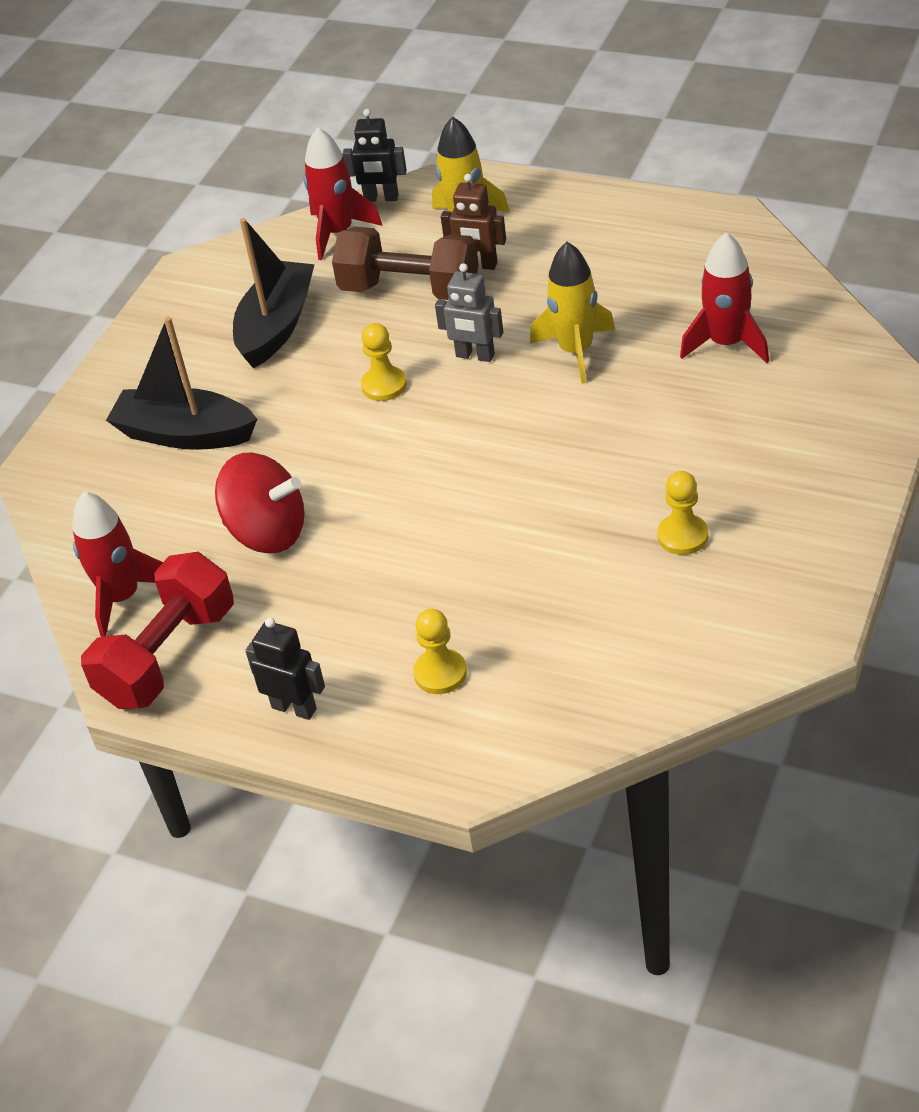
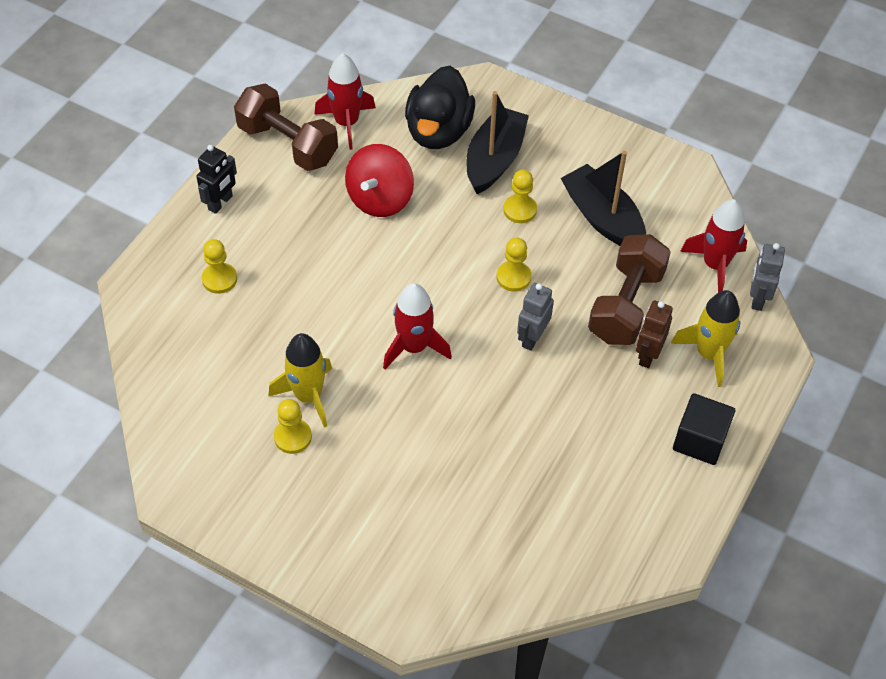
camera: 90 degrees right, 10 degrees up
(135, 497) = (438, 131): none -> black duck
(168, 656) = (288, 144): red dumbbell -> brown dumbbell
(272, 397) = (520, 210): none -> yellow pawn
(276, 326) = (602, 218): black boat -> black boat turned 150 degrees counterclockwise
(381, 198) = (757, 298): black robot -> grey robot
(576, 351) = (519, 405): yellow rocket -> yellow rocket (308, 396)
(583, 216) = (700, 440): none -> black cube
(726, 343) = (499, 512): red rocket -> red rocket (414, 347)

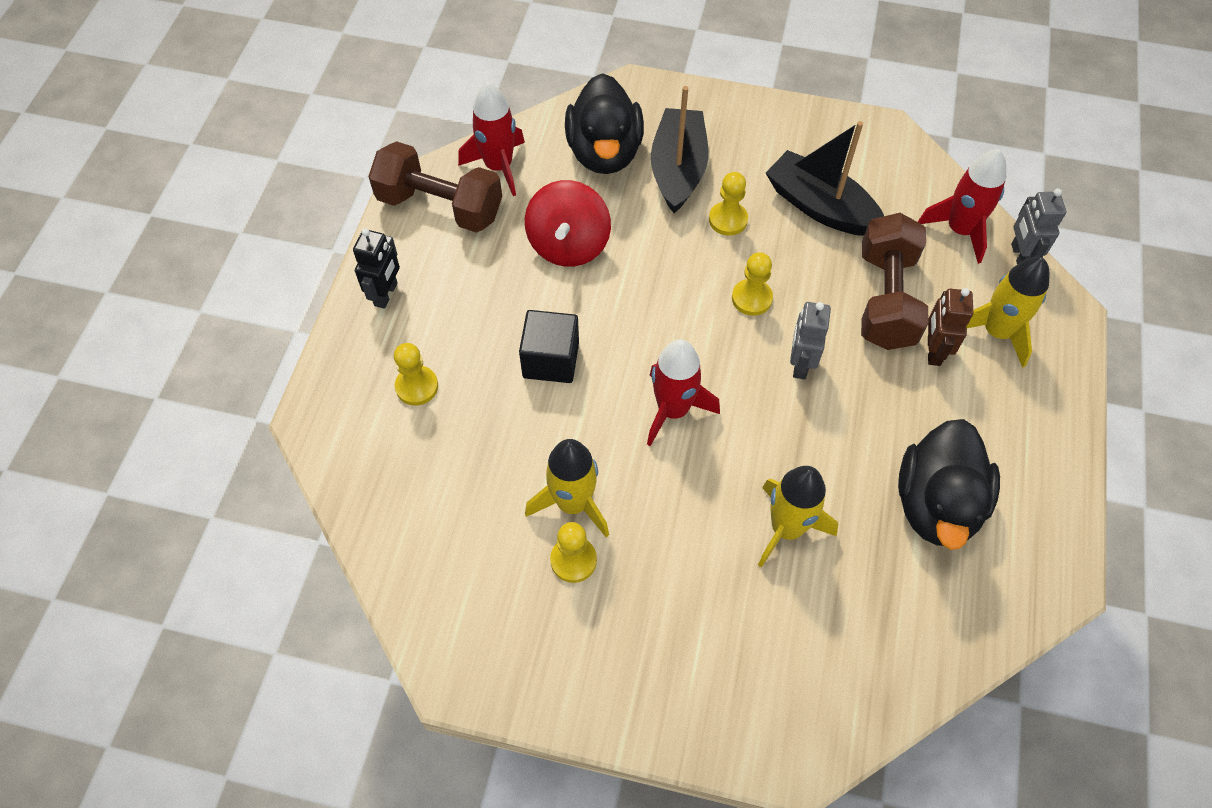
camera: 15 degrees left, 5 degrees up
(468, 458) = (786, 528): none -> yellow rocket
(597, 472) = (936, 504): none -> black duck
(700, 440) = (1030, 435): black cube -> black cube (551, 360)

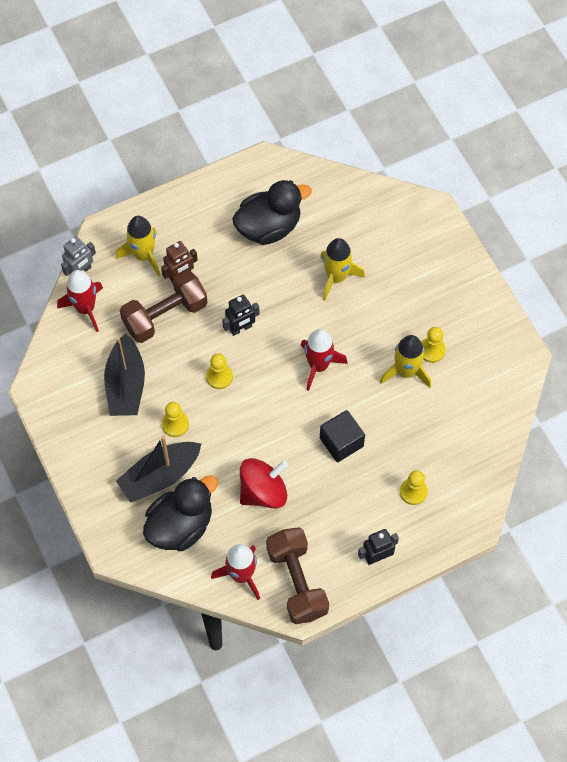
camera: 130 degrees left, 5 degrees up
(800, 364) = (241, 328): grey robot -> black robot

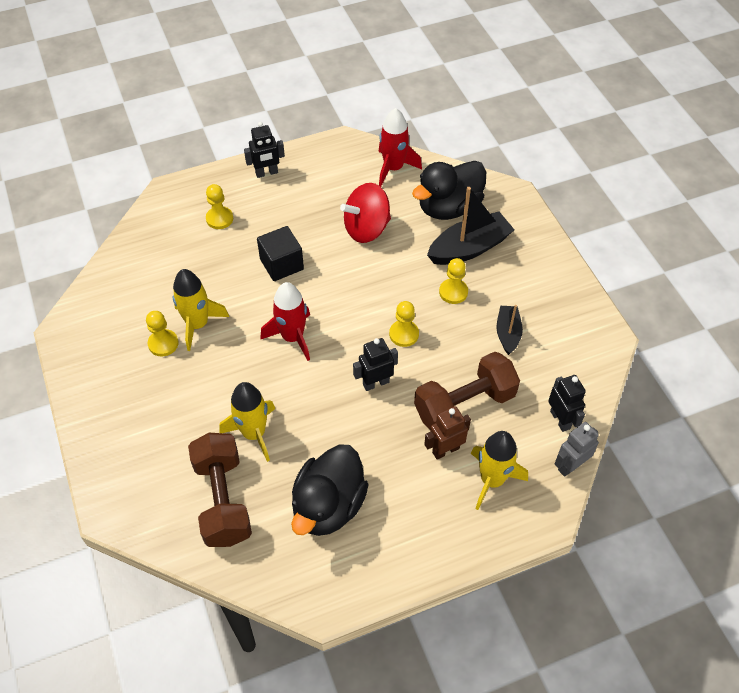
camera: 175 degrees left, 10 degrees down
(85, 308) = (560, 420): red rocket -> black robot
(126, 385) = (508, 333): black boat -> black boat, size x0.58
(269, 227) = (328, 505): black duck -> black duck turned 45 degrees counterclockwise
(297, 582) = (343, 160): brown dumbbell -> brown dumbbell (223, 500)

